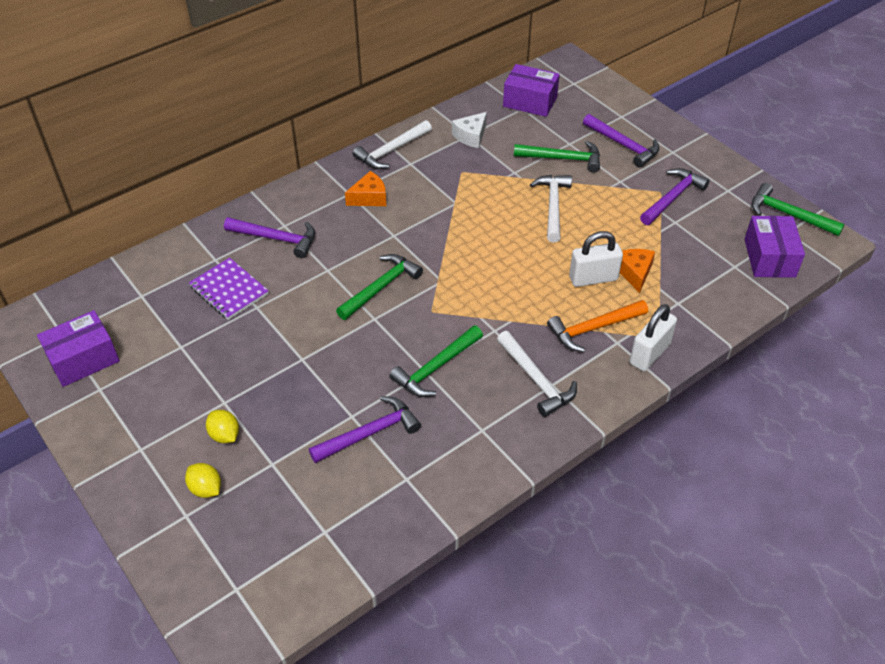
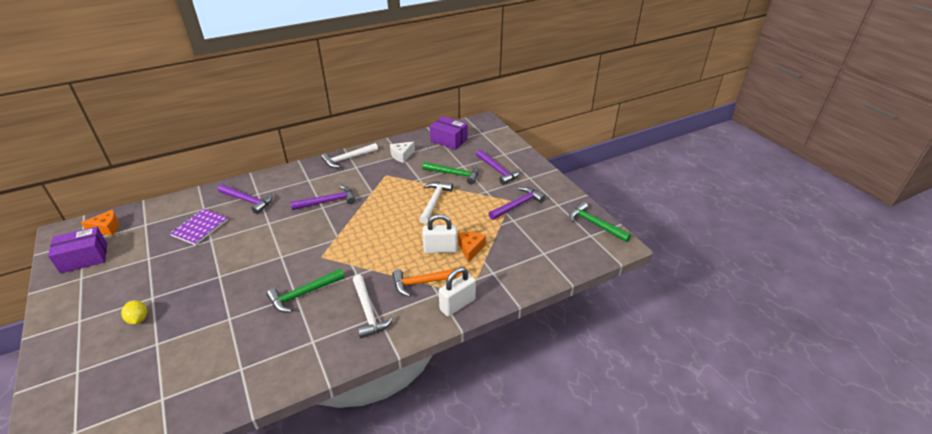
camera: 10 degrees right, 10 degrees down
(206, 489) = (102, 354): yellow lemon -> none
(229, 290) = (200, 228): purple notebook -> purple notebook turned 60 degrees clockwise
(369, 198) = (319, 184): orange cheese -> orange cheese (107, 228)
(370, 433) = (234, 332): purple hammer -> purple hammer (328, 202)
(381, 287) = (296, 237): green hammer -> none
(769, 258) = (570, 251): purple box -> none

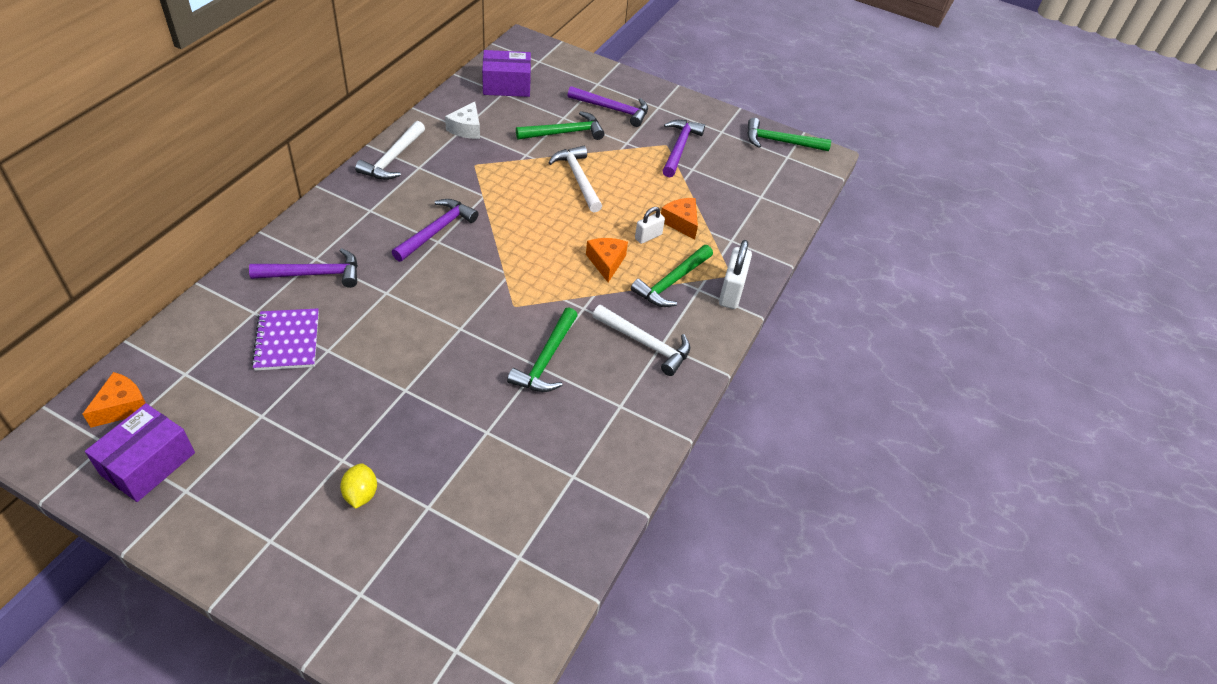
camera: 40 degrees left, 10 degrees up
(138, 319) = (361, 494): yellow lemon -> yellow lemon turned 60 degrees clockwise
(398, 254) = (606, 262): none -> orange cheese
(425, 282) = (671, 282): orange hammer -> green hammer
(440, 249) = (648, 236): white padlock -> white padlock, size x0.61

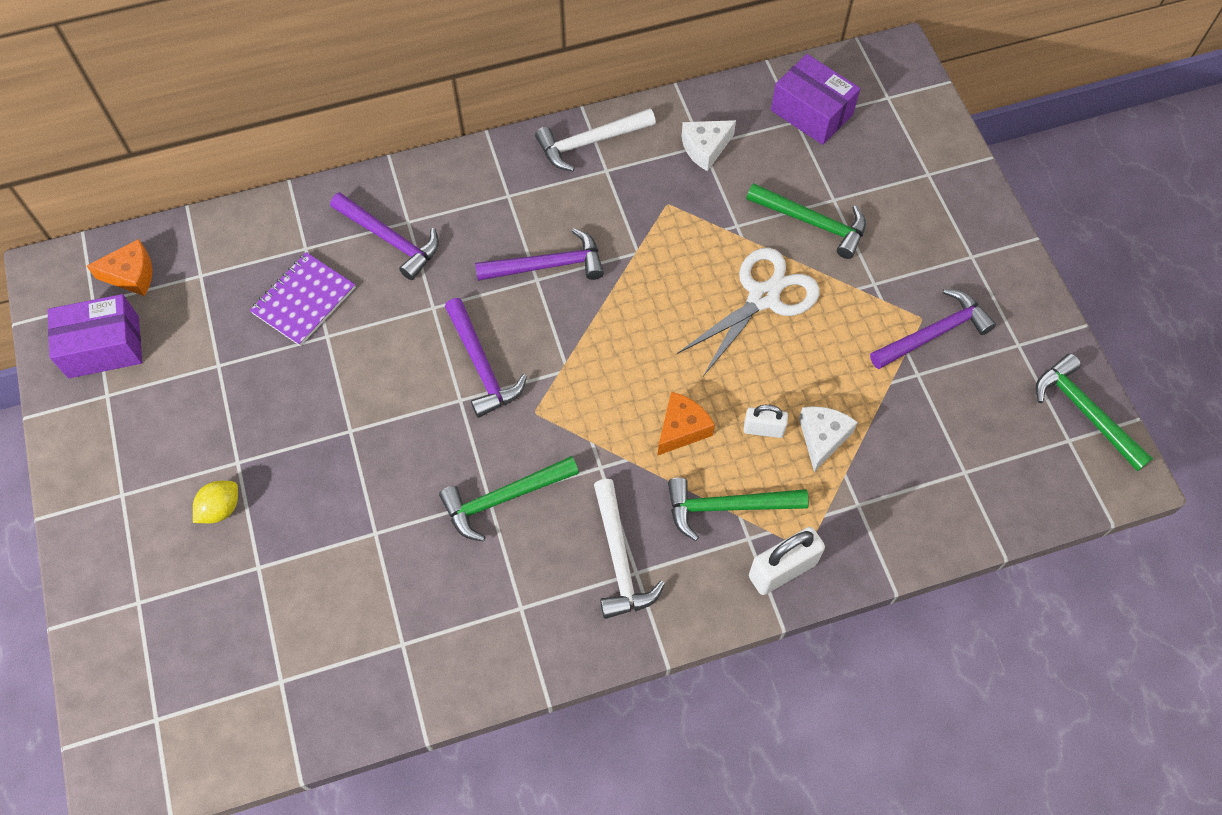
camera: 50 degrees right, 15 degrees up
(578, 178) = (763, 297): white hammer -> white scissors
(613, 109) = (907, 225): purple hammer -> purple hammer (481, 366)
(681, 222) = (822, 438): orange cheese -> white cheese

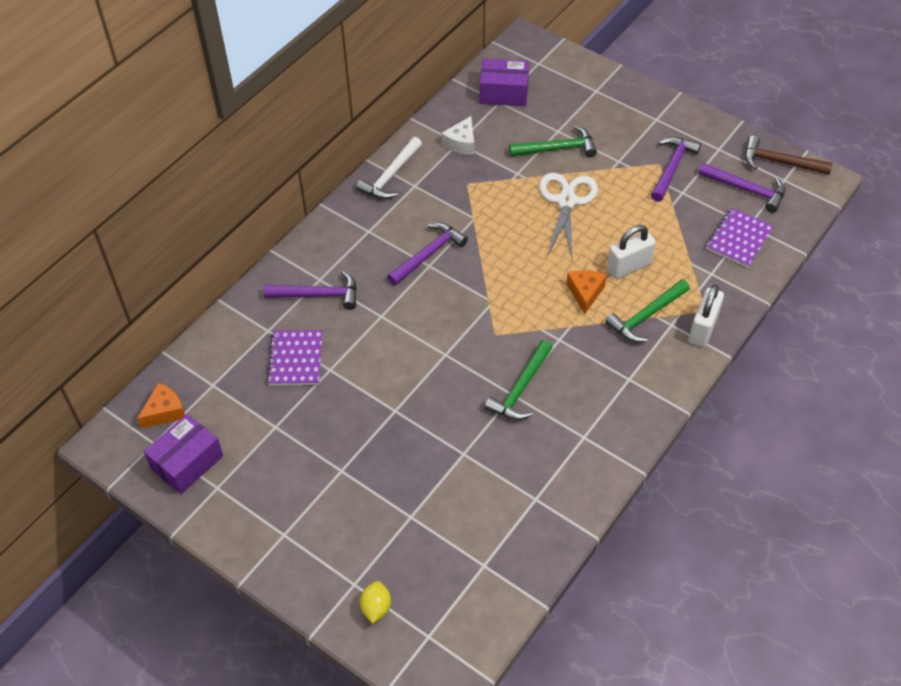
camera: 35 degrees left, 10 degrees down
(221, 508) = (356, 501): yellow lemon -> yellow lemon (376, 608)
(481, 366) = (441, 329): purple hammer -> purple hammer (746, 190)
(619, 559) = (613, 378): white hammer -> none
(763, 429) = (629, 267): white padlock -> white padlock, size x1.63
(822, 438) = (663, 252): white cheese -> none
(934, 482) = (738, 239): none -> purple notebook
(1085, 412) = (779, 162): green hammer -> brown hammer

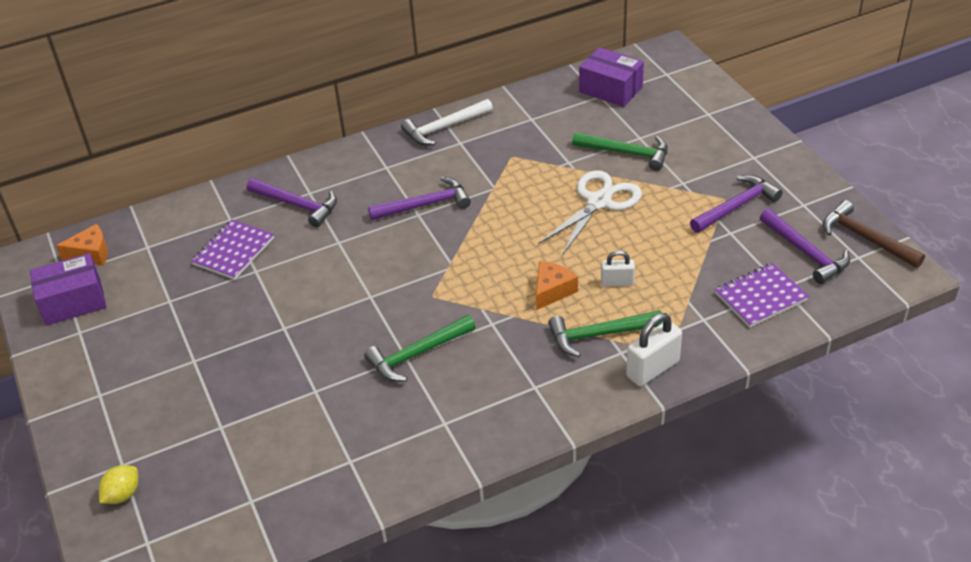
camera: 30 degrees right, 10 degrees down
(461, 143) = (534, 120): white cheese -> none
(629, 267) = (617, 282): white padlock -> white padlock, size x0.61

